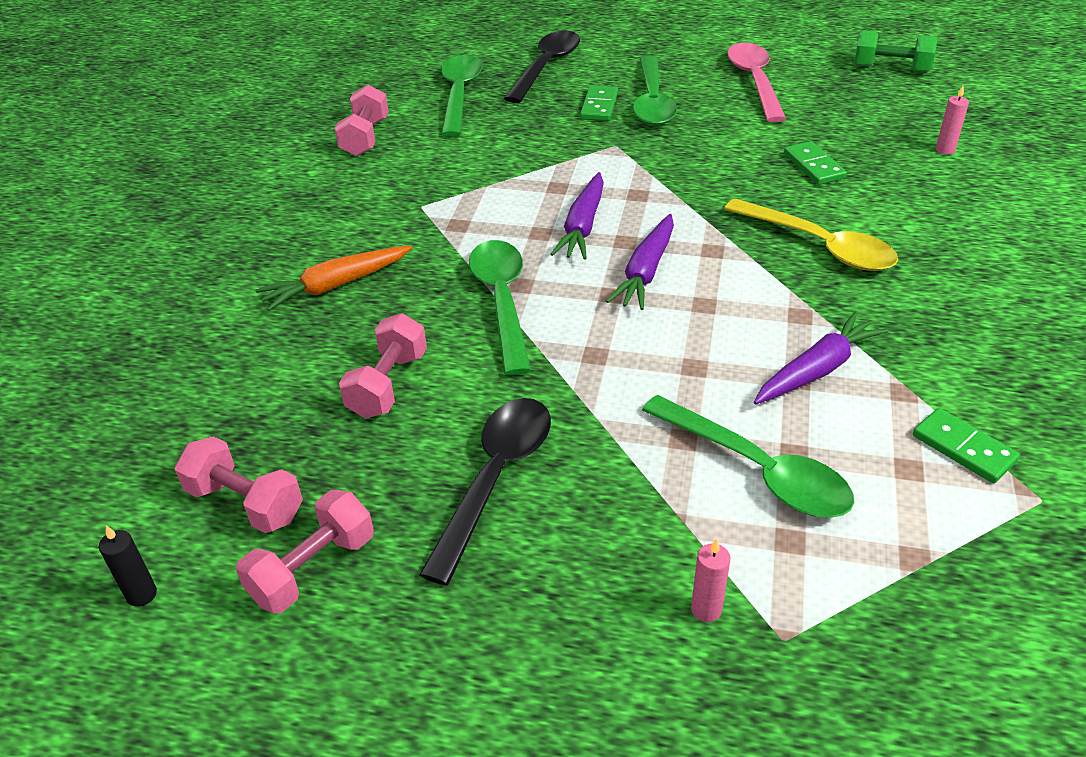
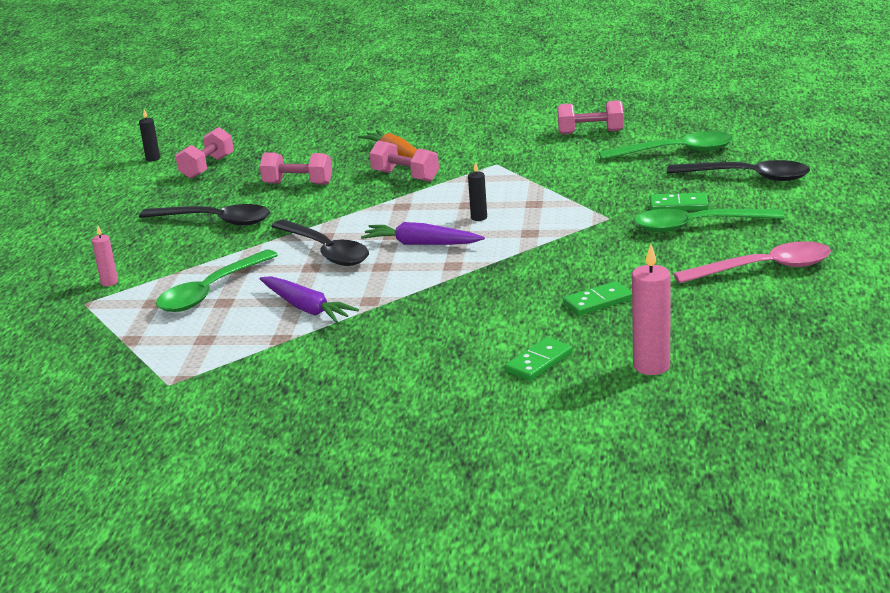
camera: 85 degrees right, 15 degrees down
(313, 569) = (160, 189): pink dumbbell -> pink dumbbell (405, 176)
(502, 301) = (382, 203): green spoon -> none
(582, 226) = (479, 217): purple carrot -> black candle
(645, 353) = (325, 251): none -> black spoon
(819, 245) = (465, 306): yellow spoon -> none
(891, 68) = (837, 340): green dumbbell -> none
(945, 150) = (651, 366): pink candle -> pink candle, size x1.81
(963, 448) = (221, 359): green domino -> green domino (539, 362)

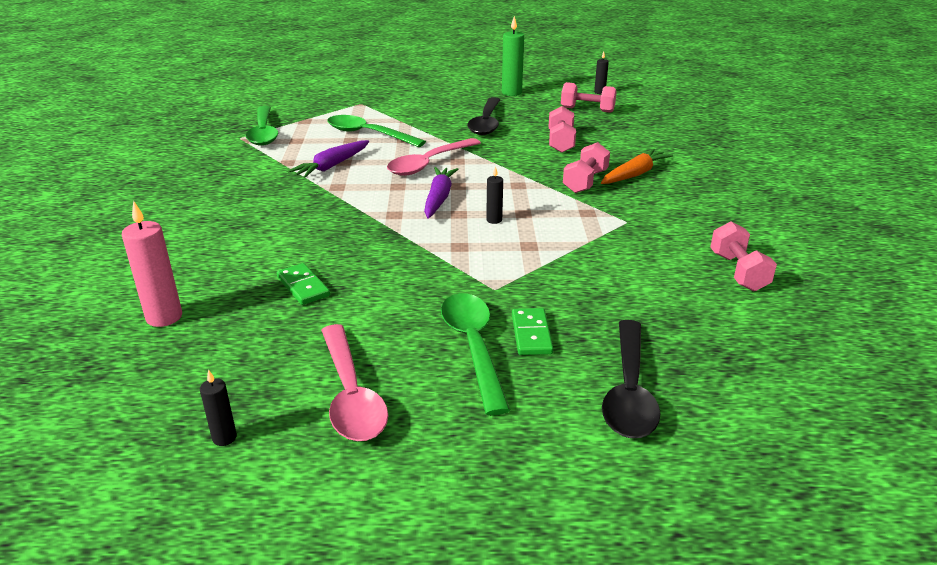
camera: 80 degrees right, 5 degrees up
(109, 282) = (389, 106): pink candle -> none
(116, 206) = (511, 93): none -> green candle
(325, 251) = (429, 163): black spoon -> pink spoon
(539, 362) = (201, 261): green domino -> none
(675, 152) = (697, 332): green spoon -> green spoon (263, 132)
(824, 313) = (224, 438): none -> black candle

